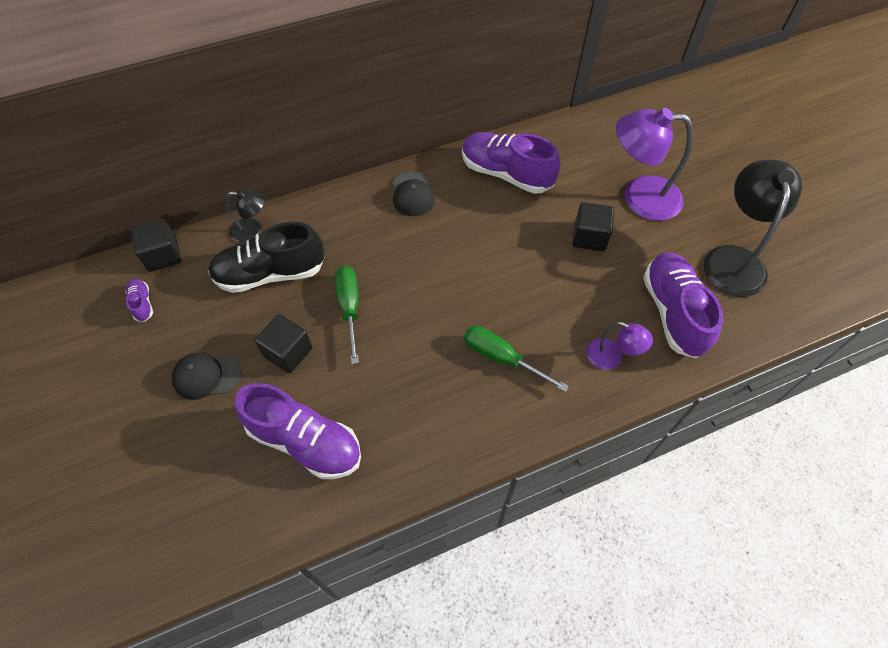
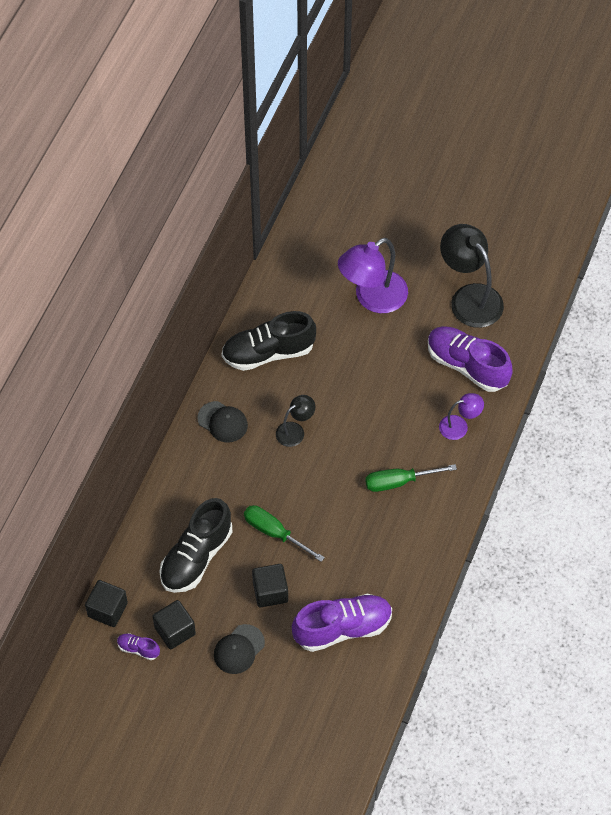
camera: 45 degrees left, 0 degrees up
(252, 231) = (147, 541): black lamp -> black lamp (295, 431)
(506, 174) = (268, 352): purple shoe -> black shoe
(589, 237) = (370, 355): black cube -> black cube (175, 631)

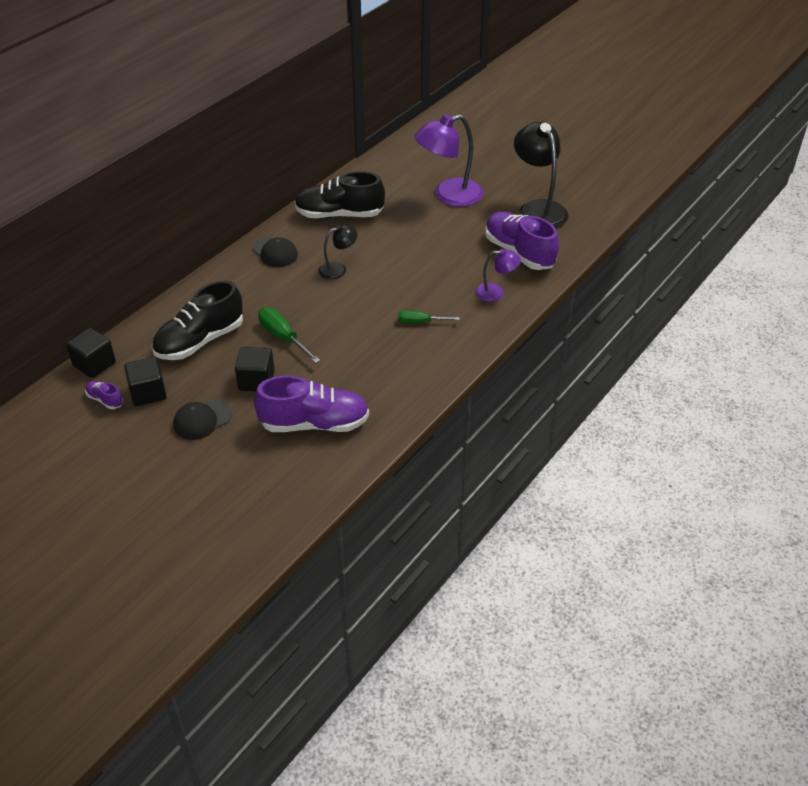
camera: 15 degrees right, 15 degrees down
(398, 482) = (420, 322): green screwdriver -> green screwdriver, size x0.66

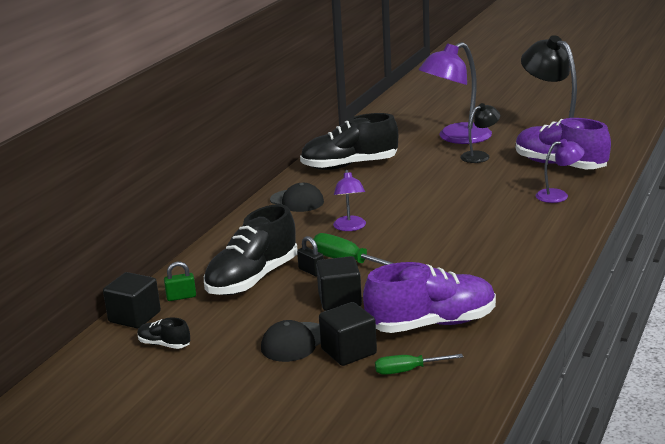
camera: 10 degrees left, 20 degrees down
(105, 400) = (164, 344): purple shoe -> black shoe
(137, 349) = (181, 297): none -> green padlock
(148, 393) = (214, 330): black cube -> black cube (348, 351)
(249, 342) = (311, 271): none -> black padlock
(303, 295) = (350, 227): none -> purple lamp
(338, 269) = (375, 203): black lamp -> black lamp (480, 156)
(420, 322) = (494, 228): green screwdriver -> green screwdriver (407, 370)

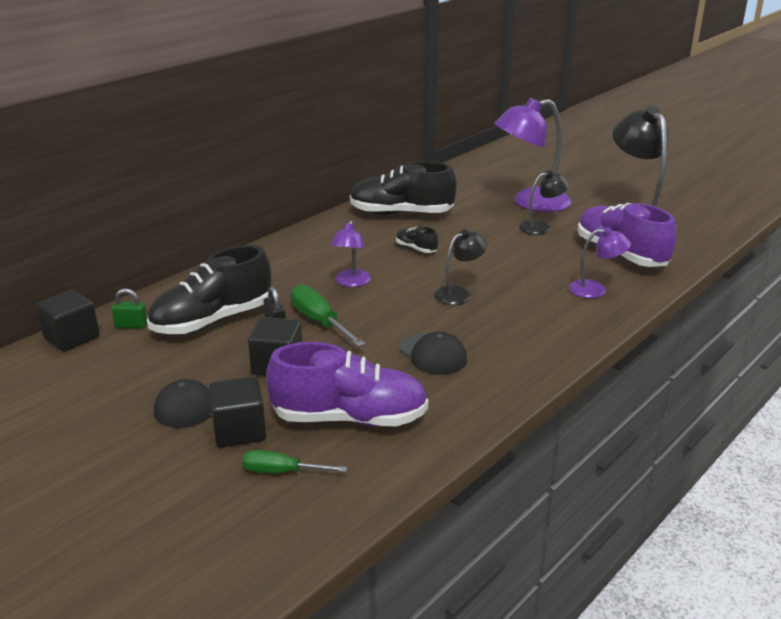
camera: 15 degrees right, 5 degrees up
(164, 344) = (72, 376): black shoe -> black shoe (416, 249)
(297, 201) = (321, 242): black cap -> black cap (432, 354)
(449, 219) = (459, 294): none -> black lamp

